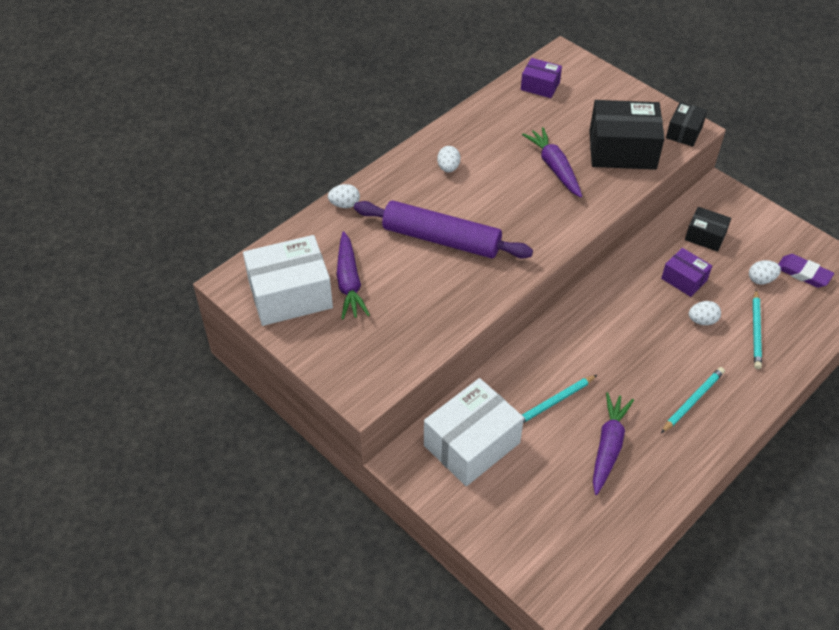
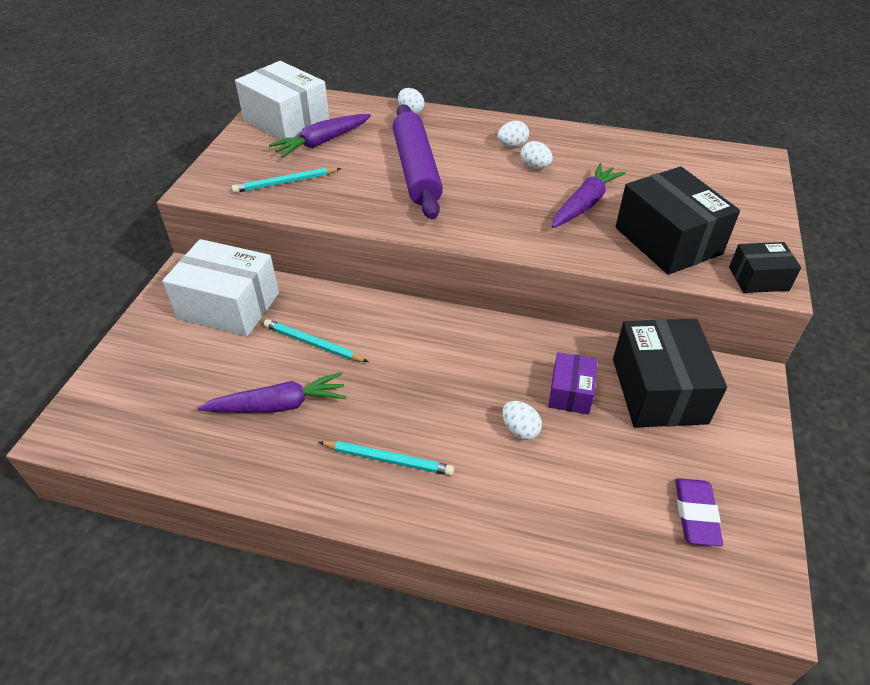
camera: 60 degrees right, 5 degrees down
(540, 86) = (692, 160): purple box -> none
(705, 236) = (658, 390): black box -> black box, size x1.86
(756, 331) = (546, 490): turquoise pencil -> turquoise pencil (285, 182)
(761, 279) = (640, 469): white egg -> white egg (535, 167)

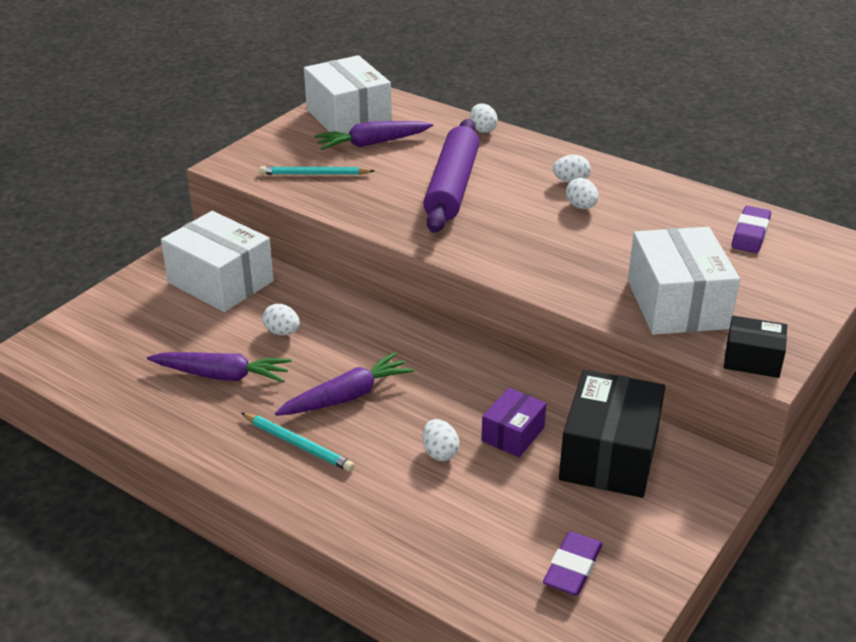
camera: 20 degrees right, 10 degrees down
(313, 344) = (282, 332): turquoise pencil -> white egg
(584, 204) = (610, 252): purple carrot -> purple carrot (346, 396)
(668, 240) = (677, 304): black box -> white box
(679, 164) = (750, 234): none -> purple eraser

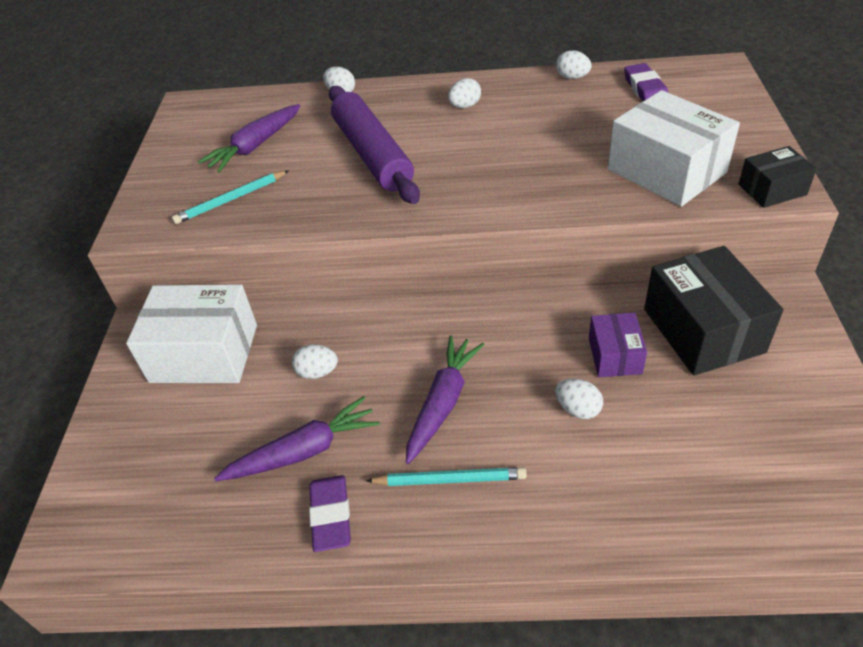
camera: 30 degrees left, 10 degrees up
(348, 117) = (205, 131): white box -> none
(572, 568) = (790, 450): purple eraser -> purple eraser (331, 516)
(581, 207) = (498, 124): white egg -> white egg (572, 77)

